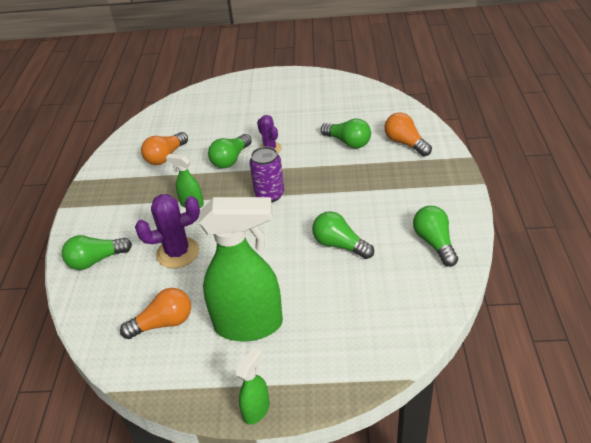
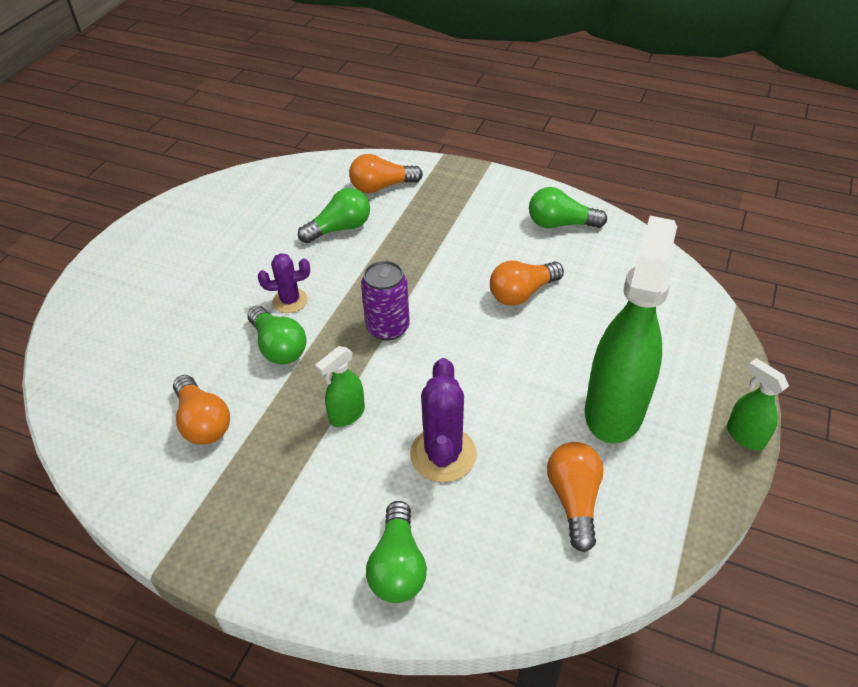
camera: 70 degrees left, 5 degrees up
(339, 245) = (522, 293): green light bulb -> orange light bulb

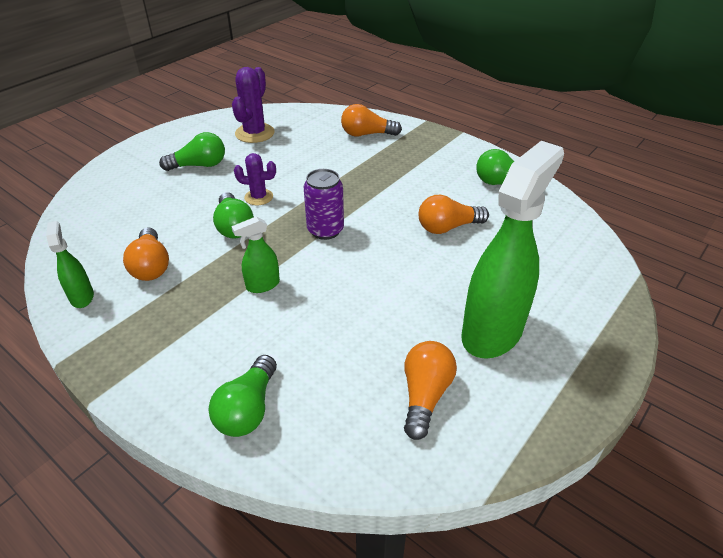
camera: 15 degrees right, 5 degrees down
(340, 228) = (321, 156): green light bulb -> green light bulb (199, 165)
(443, 454) = (326, 332): purple cactus -> purple cactus (254, 133)
(744, 436) = (609, 382): green spray bottle -> green spray bottle (82, 297)

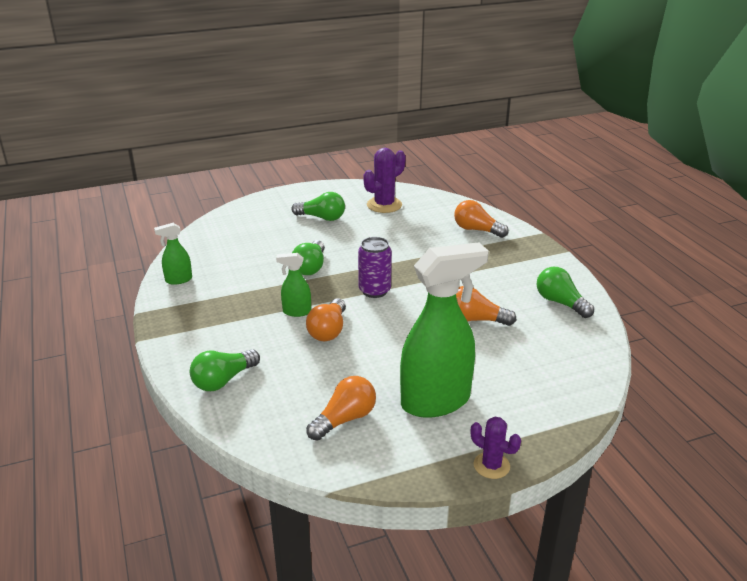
camera: 30 degrees right, 10 degrees down
(82, 297) = (178, 280): green spray bottle -> green spray bottle turned 120 degrees counterclockwise
(151, 266) = (234, 275): orange light bulb -> orange light bulb (328, 330)
(258, 197) = (346, 252): purple cactus -> purple cactus (491, 465)

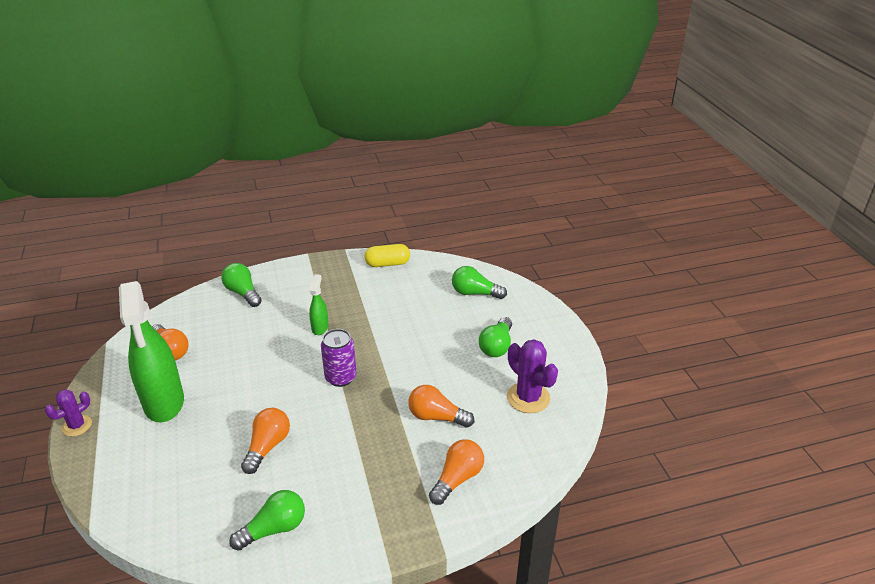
camera: 95 degrees right, 5 degrees up
(178, 280) = (387, 264): green spray bottle -> yellow capsule
(310, 267) = (393, 336): green light bulb -> green light bulb (475, 293)
(328, 330) = (285, 345): orange light bulb -> orange light bulb (436, 417)

